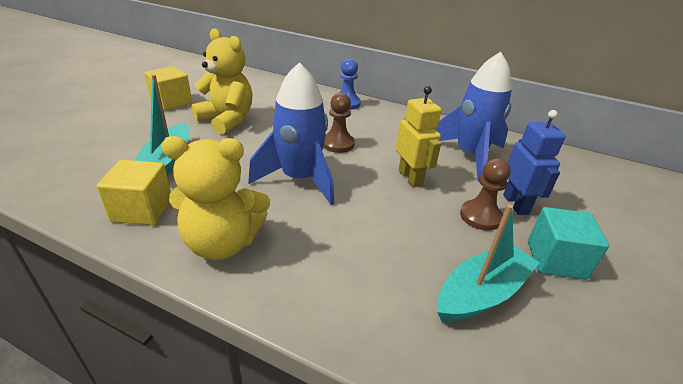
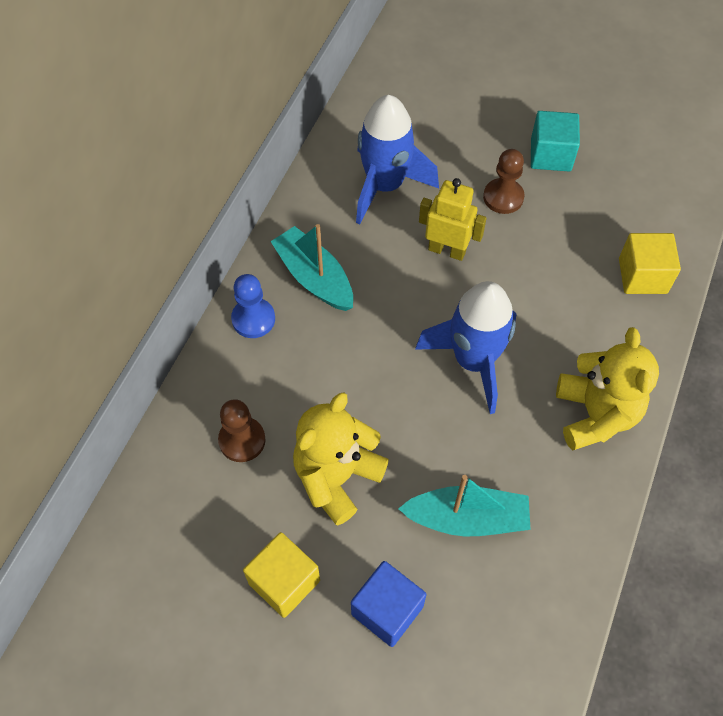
camera: 90 degrees left, 25 degrees up
(128, 128) = (387, 610): none -> blue cube
(142, 210) = (565, 508): yellow cube -> yellow cube (642, 276)
(338, 144) = (383, 325): brown pawn -> brown pawn (242, 440)
(410, 178) = (447, 250): yellow robot -> yellow robot turned 45 degrees clockwise
(481, 293) = (603, 215): turquoise boat -> turquoise boat (314, 277)
(516, 204) = (475, 164): blue robot -> none

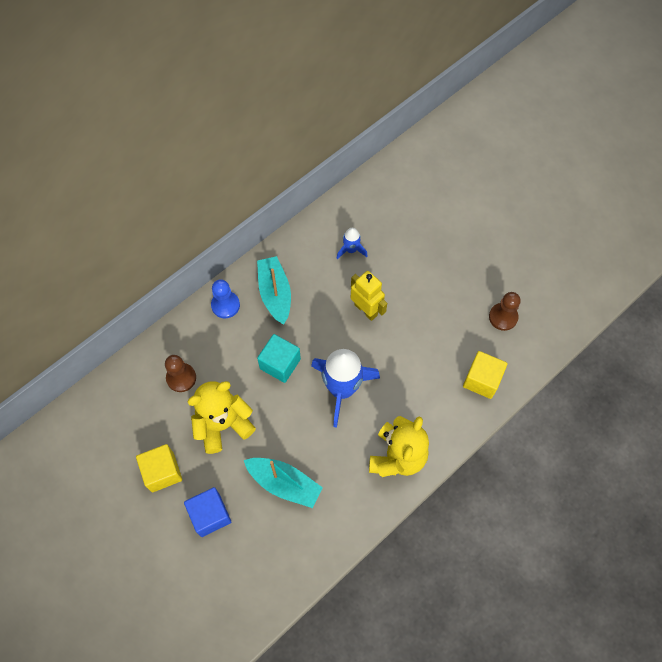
camera: 25 degrees right, 5 degrees up
(385, 186) = (351, 250): blue rocket -> blue rocket, size x0.48
(503, 197) = (422, 289): brown pawn -> brown pawn (503, 317)
(550, 155) = (470, 272): turquoise cube -> turquoise cube (280, 364)

